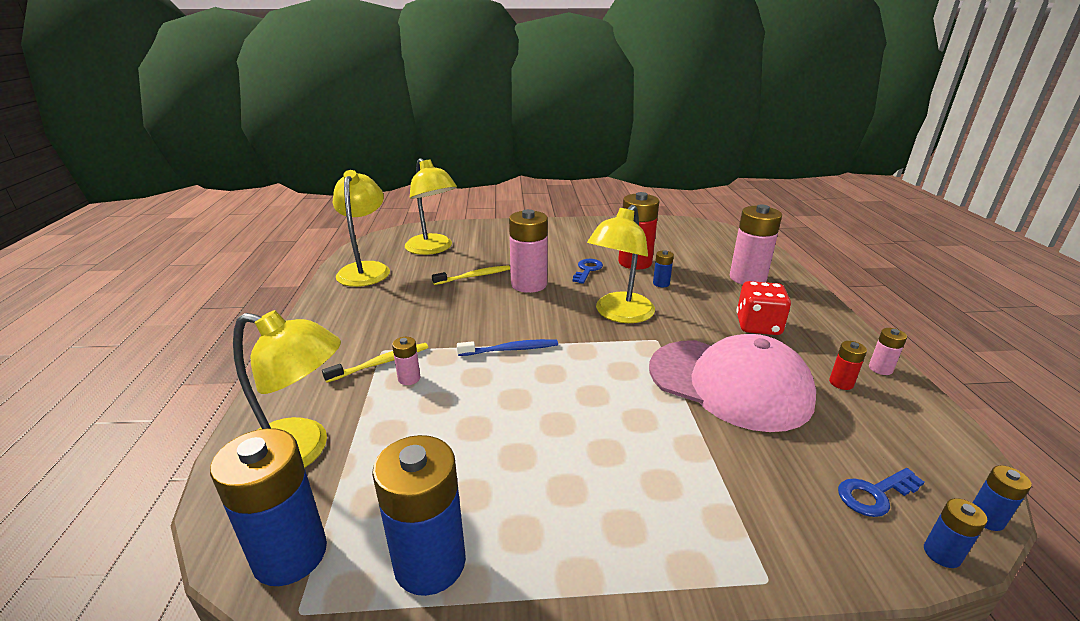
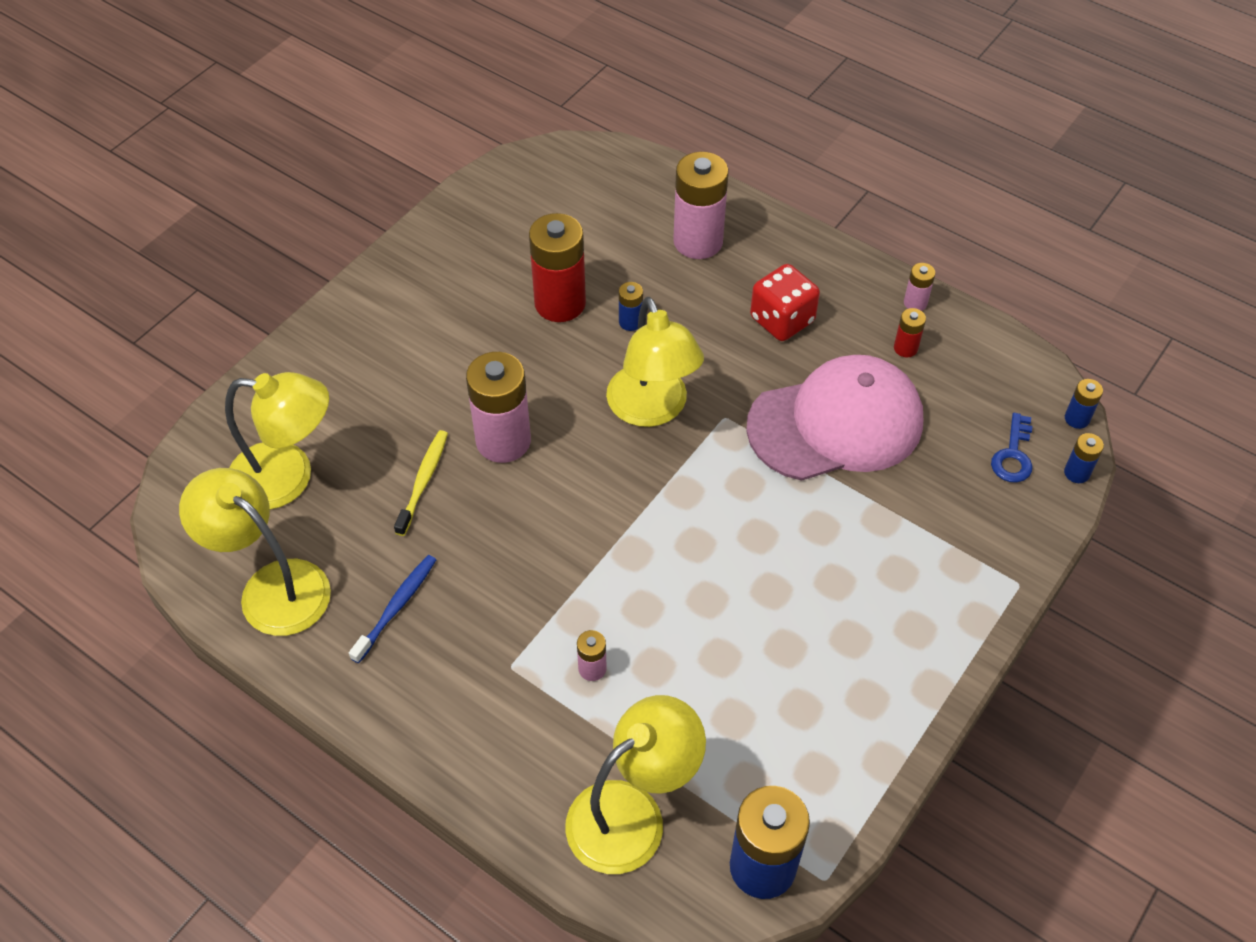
camera: 50 degrees left, 25 degrees up
(381, 363) = (538, 680): yellow toothbrush -> none
(430, 563) = (847, 774): blue battery -> none
(511, 349) = (624, 549): blue toothbrush -> blue toothbrush (396, 607)
(587, 270) = (529, 361): blue key -> none

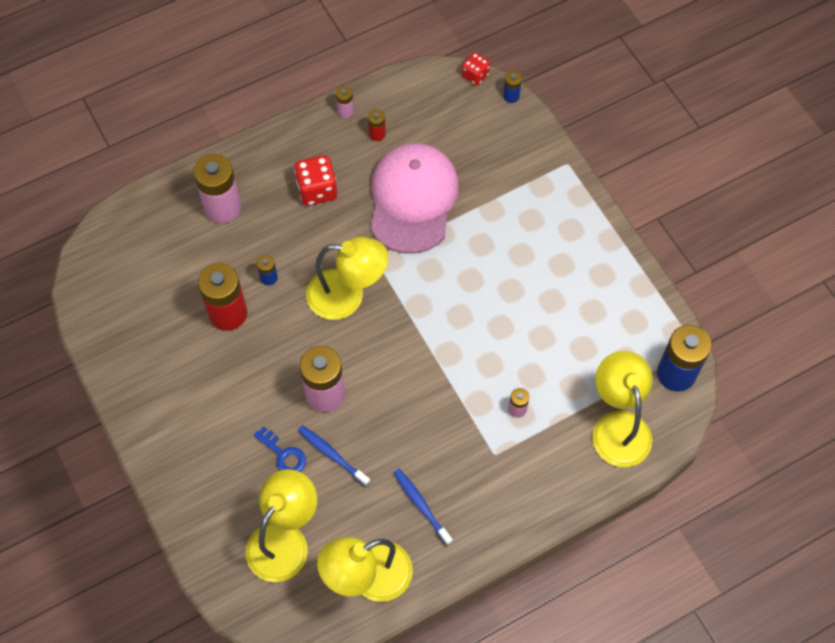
camera: 65 degrees left, 10 degrees up
(423, 481) = (332, 455): yellow toothbrush -> blue toothbrush
(1013, 455) = (483, 120): blue key -> blue key (283, 454)
(1077, 419) = (475, 75): blue battery -> red dice

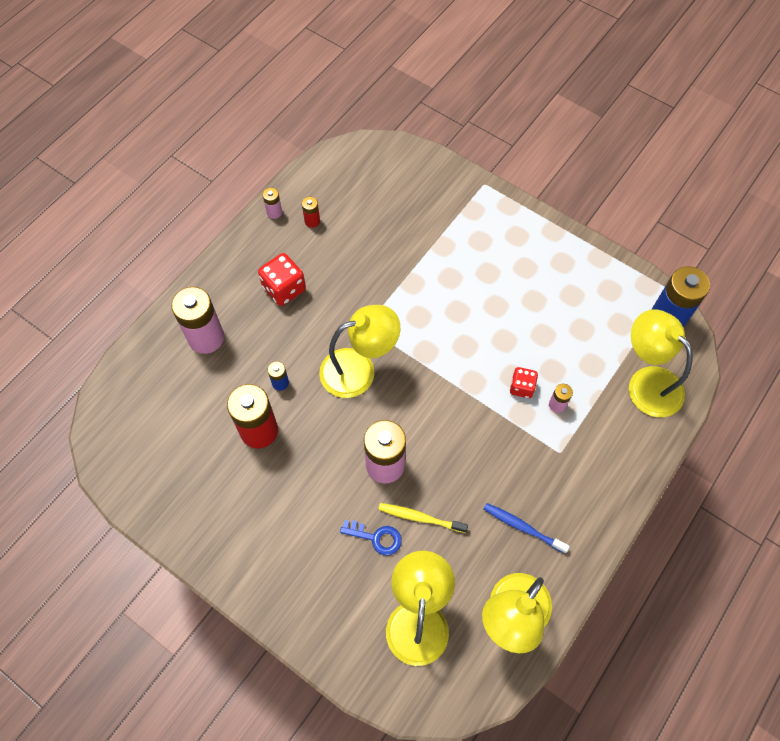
camera: 25 degrees left, 0 degrees up
(332, 455) = (420, 517): blue toothbrush -> yellow toothbrush
(412, 199) = (372, 263): pink cap -> none
(475, 75) = (369, 142): red dice -> red dice (521, 387)
(511, 96) = (408, 147): blue battery -> none

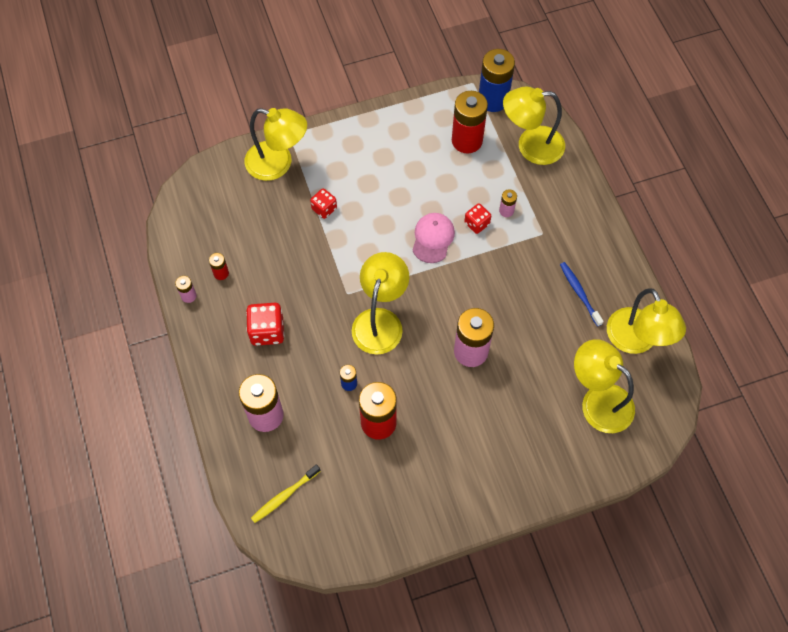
camera: 55 degrees left, 0 degrees up
(376, 537) = (522, 392): blue key -> none
(420, 517) = (527, 353): yellow toothbrush -> yellow toothbrush (284, 496)
(434, 255) = (324, 208): none -> red dice
(448, 194) = (278, 164): none -> yellow lamp
(475, 360) = (433, 238): none -> pink cap
(522, 527) = (579, 293): blue toothbrush -> blue toothbrush turned 90 degrees clockwise
(602, 324) = (467, 140): none -> red battery

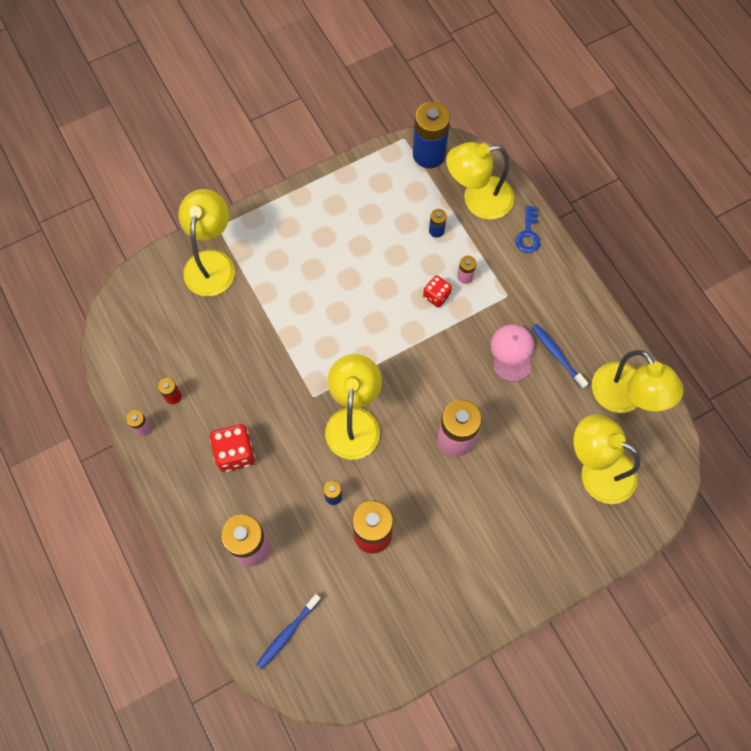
camera: 10 degrees left, 5 degrees up
(278, 164) = (212, 262): yellow lamp -> yellow lamp turned 90 degrees counterclockwise
(284, 496) = (287, 633): yellow toothbrush -> blue toothbrush
(324, 208) = (271, 305): red dice -> none
(433, 238) = (393, 320): pink cap -> pink cap (512, 352)
(467, 140) = (409, 204): red battery -> none
(487, 167) = (436, 230): none -> blue battery
(572, 182) = (528, 234): none -> blue key

